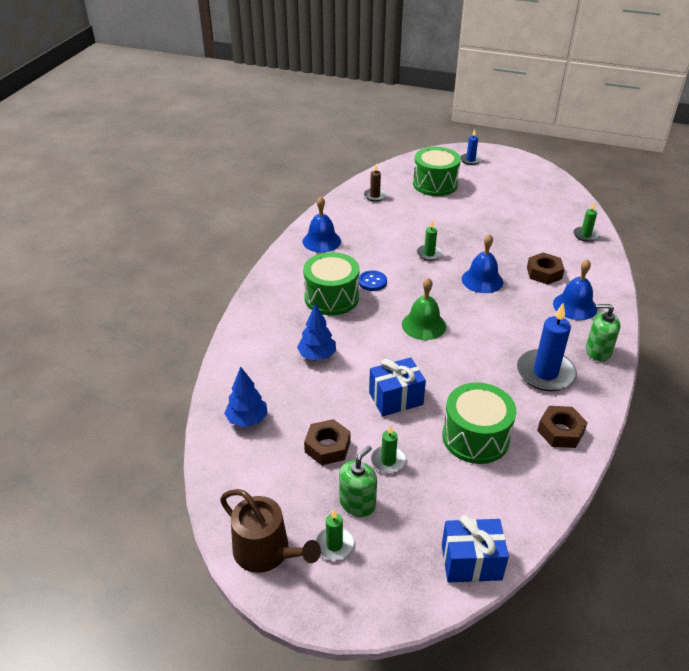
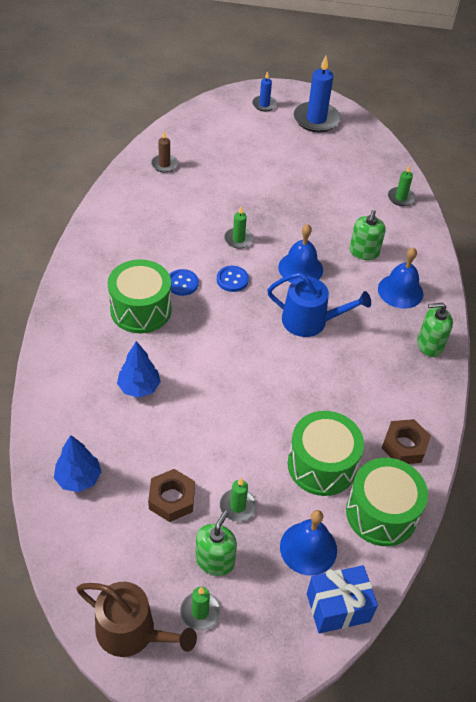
camera: 15 degrees left, 10 degrees up
(321, 241) = (115, 234): blue bell -> blue bell (308, 548)
(396, 399) = (233, 430): blue gift -> none
(418, 283) = (232, 280): none -> blue button
(423, 325) = (247, 334): green bell -> none
(435, 184) = (230, 142): green drum -> green drum (381, 513)
(484, 321) = (310, 321): none -> blue watering can
(544, 273) = (364, 252): brown nut -> green soap dispenser
(545, 373) = (381, 378): blue candle -> blue candle (316, 119)

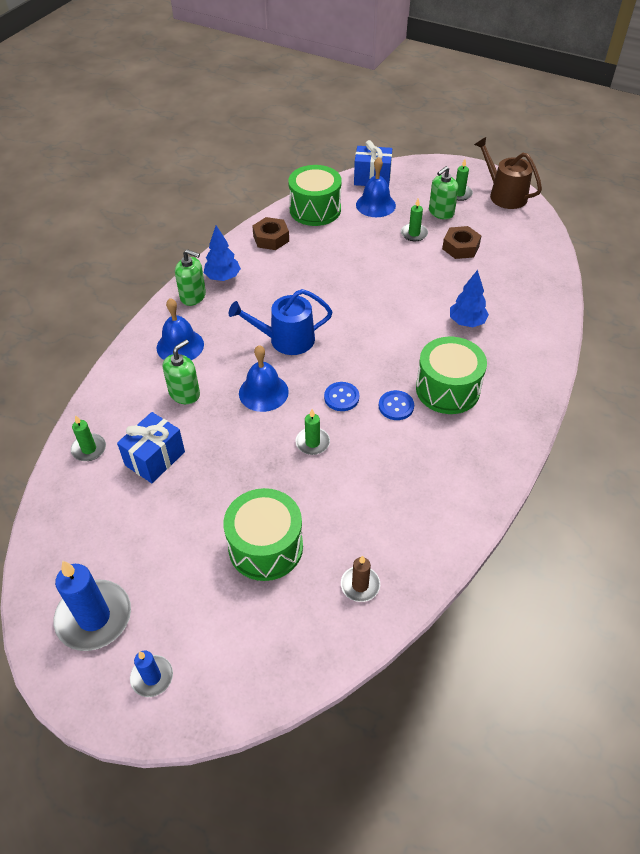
camera: 155 degrees left, 0 degrees up
(78, 478) = (529, 273): blue tree -> blue tree (223, 277)
(310, 321) = (286, 340): blue watering can -> blue watering can turned 45 degrees counterclockwise
(321, 465) = (340, 241): green drum -> green drum (265, 547)
(348, 202) = (155, 458): none -> blue gift

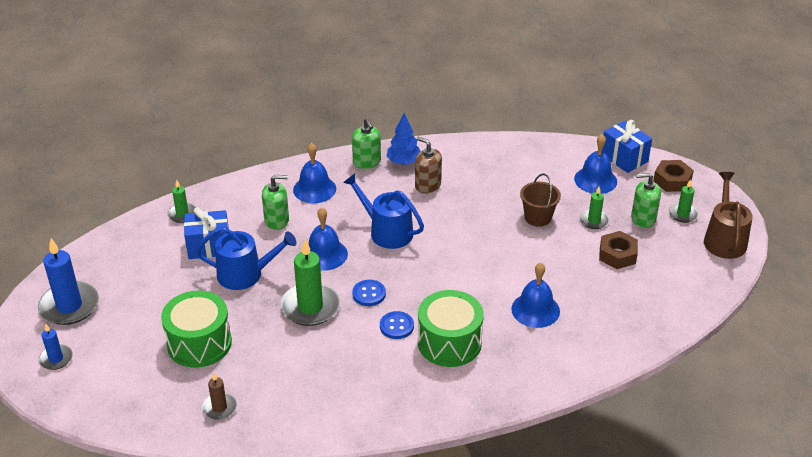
camera: 45 degrees right, 10 degrees down
(221, 457) = (245, 274): none -> blue watering can
(266, 283) = (427, 185): none -> brown soap dispenser
(271, 238) = (476, 156): brown nut -> brown nut (672, 180)
(312, 442) = (310, 307): green candle -> green candle, size x1.87
(315, 210) = (540, 155): green drum -> none
(376, 256) = (538, 217): none -> brown bucket
(466, 322) = (535, 310): blue tree -> blue bell

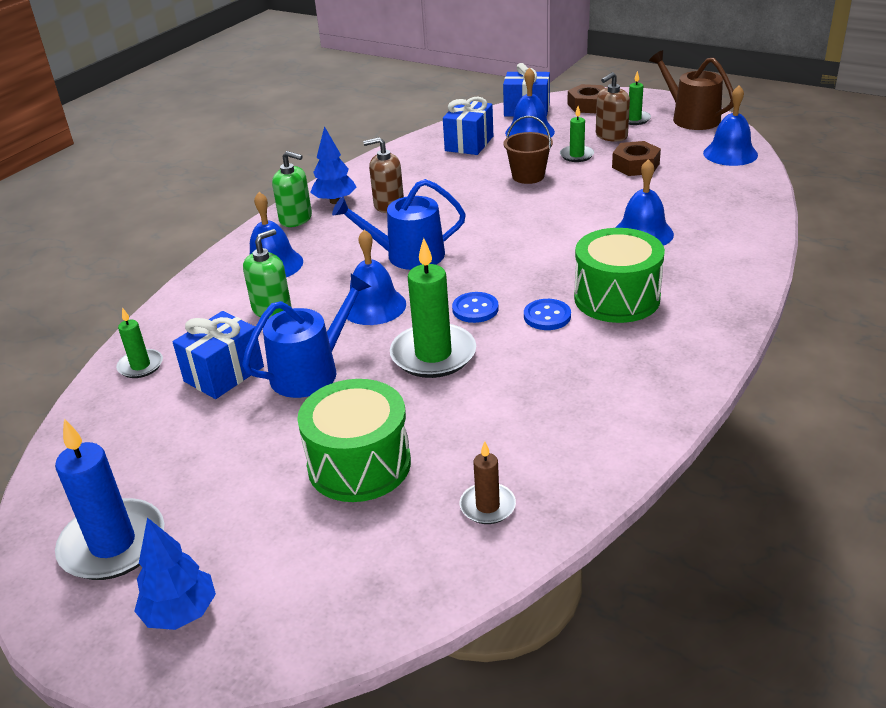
camera: 40 degrees left, 5 degrees down
(56, 359) = (181, 613): blue candle -> blue tree
(543, 165) = (469, 144): none -> blue gift
(643, 218) = (611, 136): green soap dispenser -> brown soap dispenser
(697, 288) = (730, 154): none -> blue bell

